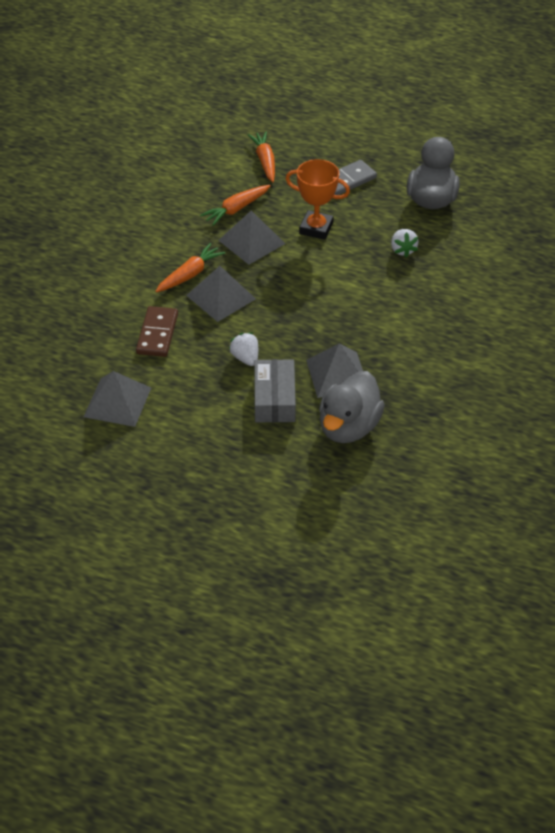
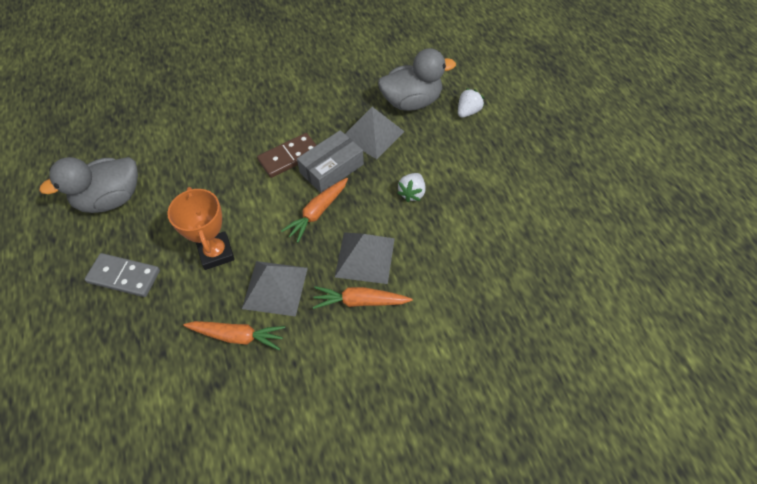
camera: 130 degrees left, 10 degrees up
(117, 402) = (537, 236): grey pyramid -> none
(157, 334) = (449, 268): brown domino -> brown domino (289, 157)
(265, 161) = (136, 370): orange carrot -> orange carrot (317, 212)
(274, 399) = (430, 151): grey box -> grey box (331, 168)
(402, 250) = (198, 178): white strawberry -> white strawberry (468, 112)

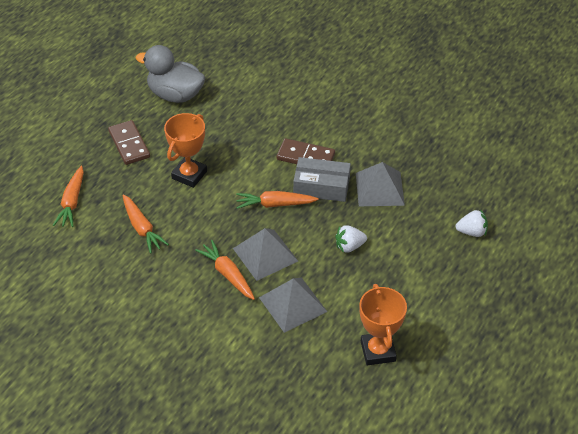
camera: 50 degrees right, 10 degrees down
(124, 276) = (129, 144): grey domino -> brown domino
(138, 379) = (72, 202): none -> orange carrot
(275, 288) = (194, 223): grey pyramid -> grey pyramid (293, 304)
(411, 102) = (440, 191): grey duck -> none
(535, 248) = (378, 351): none -> orange trophy

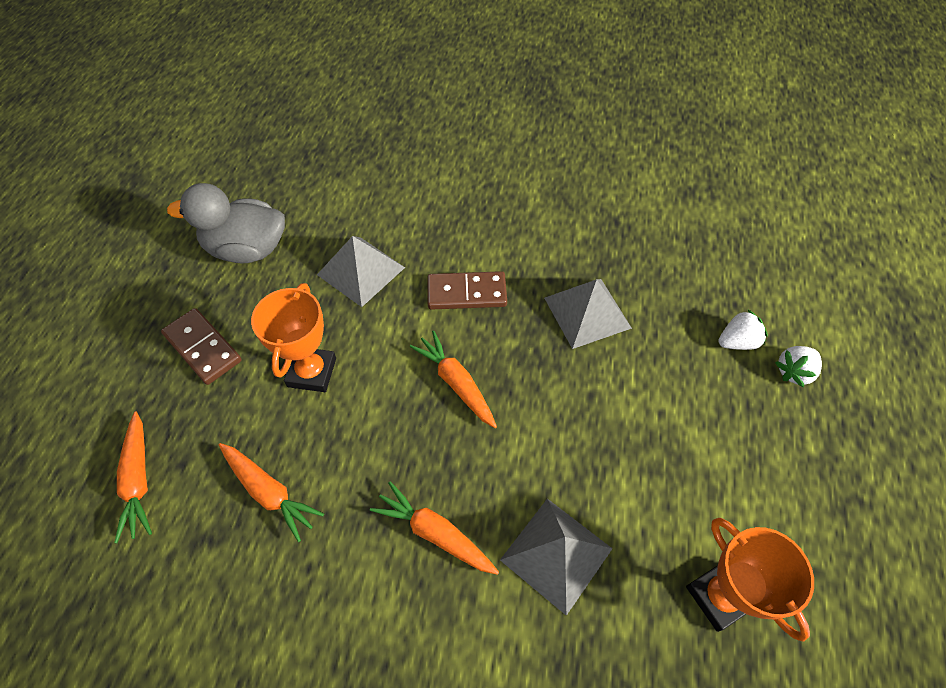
camera: 20 degrees left, 10 degrees up
(265, 254) = (477, 475): grey pyramid -> grey pyramid (361, 271)
(275, 204) = (456, 383): orange carrot -> orange carrot turned 75 degrees clockwise
(321, 186) = (508, 333): grey box -> none
(349, 246) = (590, 419): white strawberry -> white strawberry (794, 372)

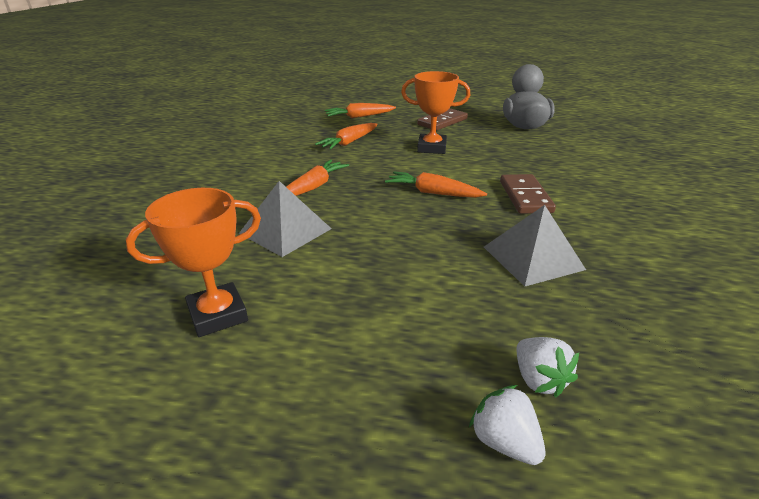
camera: 90 degrees right, 25 degrees down
(361, 271) = (525, 158): grey pyramid -> none
(456, 383) = (433, 193): orange carrot -> orange carrot turned 120 degrees counterclockwise

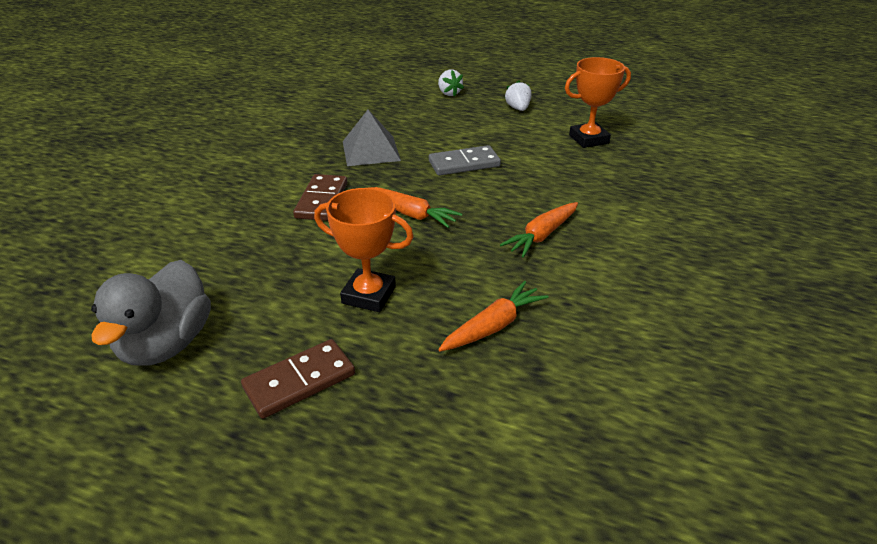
camera: 170 degrees left, 5 degrees up
(285, 231) = (561, 187): grey pyramid -> none
(359, 117) = (462, 431): orange carrot -> none
(402, 250) = (464, 164): none -> grey domino
(539, 379) = (420, 105): white strawberry -> white strawberry (518, 108)

